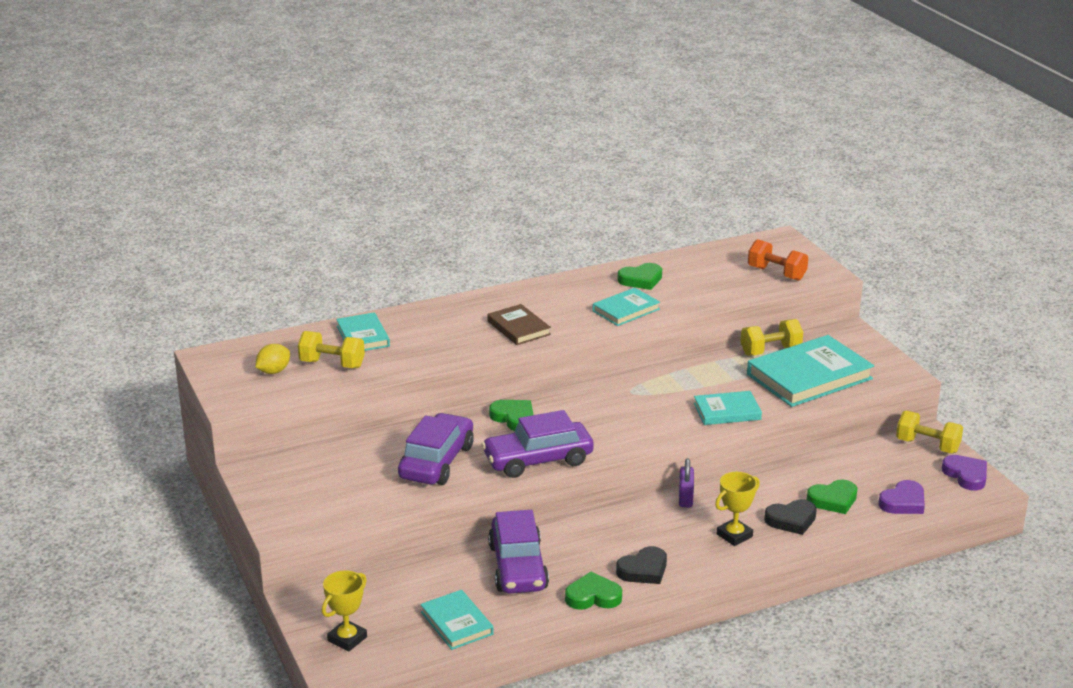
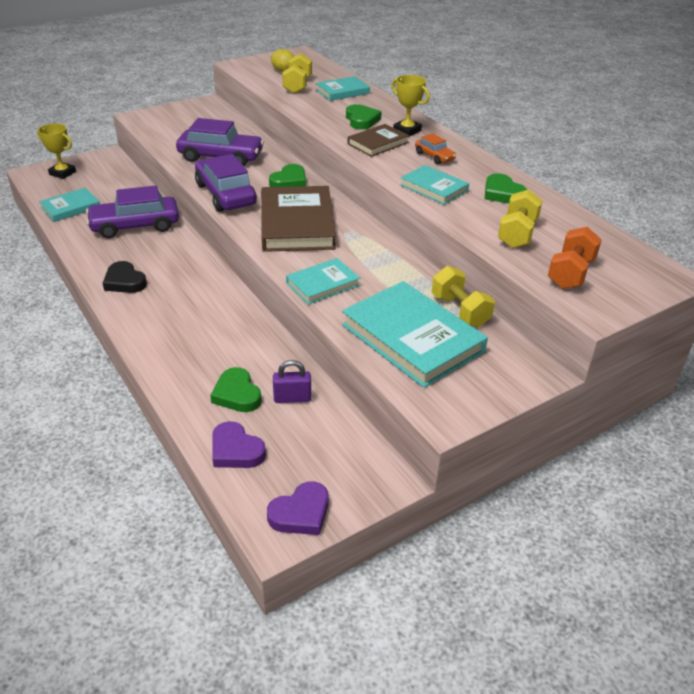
camera: 80 degrees right, 10 degrees up
(557, 302) = (434, 156): none -> orange car
(593, 596) = (92, 259): green heart -> green heart (361, 120)
(612, 418) = (297, 224): none -> brown book
(685, 498) = (234, 300): purple padlock -> purple padlock (292, 398)
(727, 411) = (323, 284): turquoise book -> turquoise book turned 75 degrees clockwise
(734, 535) = (173, 329): yellow trophy -> yellow trophy (407, 130)
(791, 520) = (199, 364): black heart -> none
(927, 446) = (363, 478): yellow dumbbell -> yellow dumbbell (517, 234)

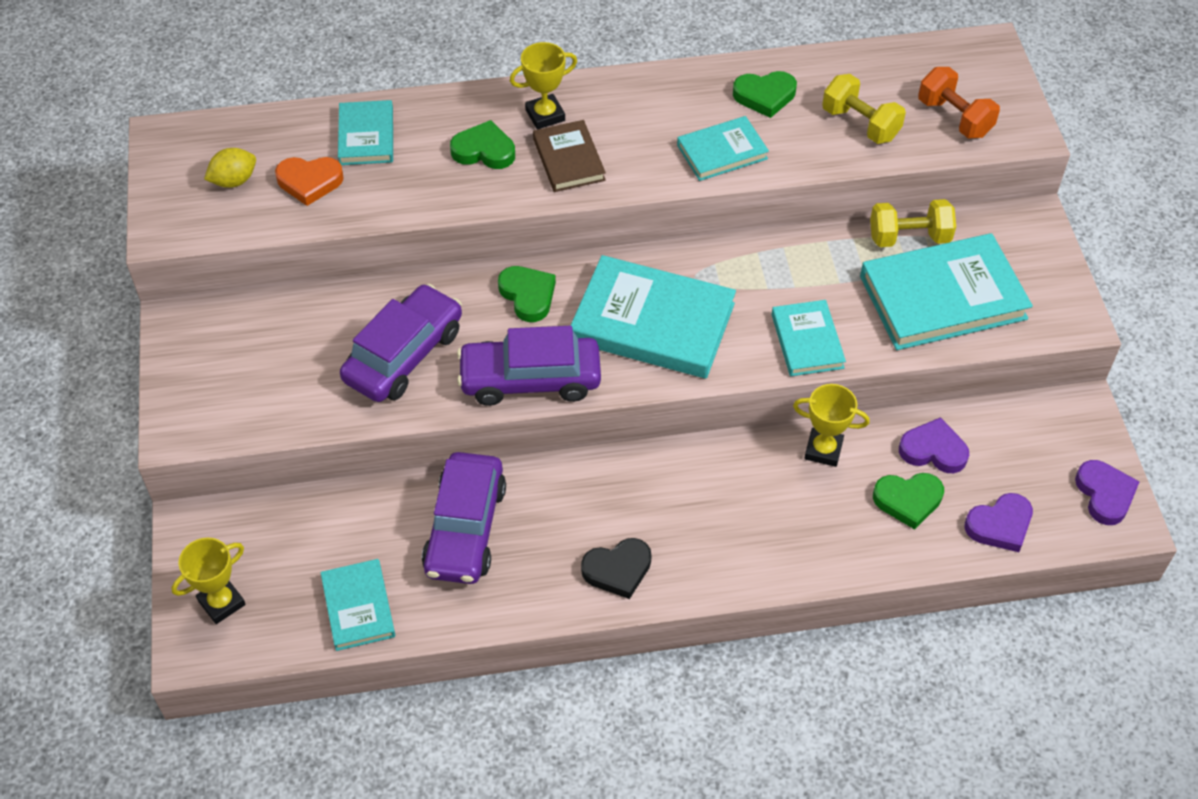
camera: 65 degrees left, 15 degrees up
(262, 344) = (823, 450): none -> yellow trophy
(292, 398) = (933, 450): purple padlock -> purple heart
(297, 86) = (309, 182): yellow dumbbell -> orange heart
(297, 224) = (652, 323): brown book -> turquoise book
(434, 156) = (637, 118): orange car -> none

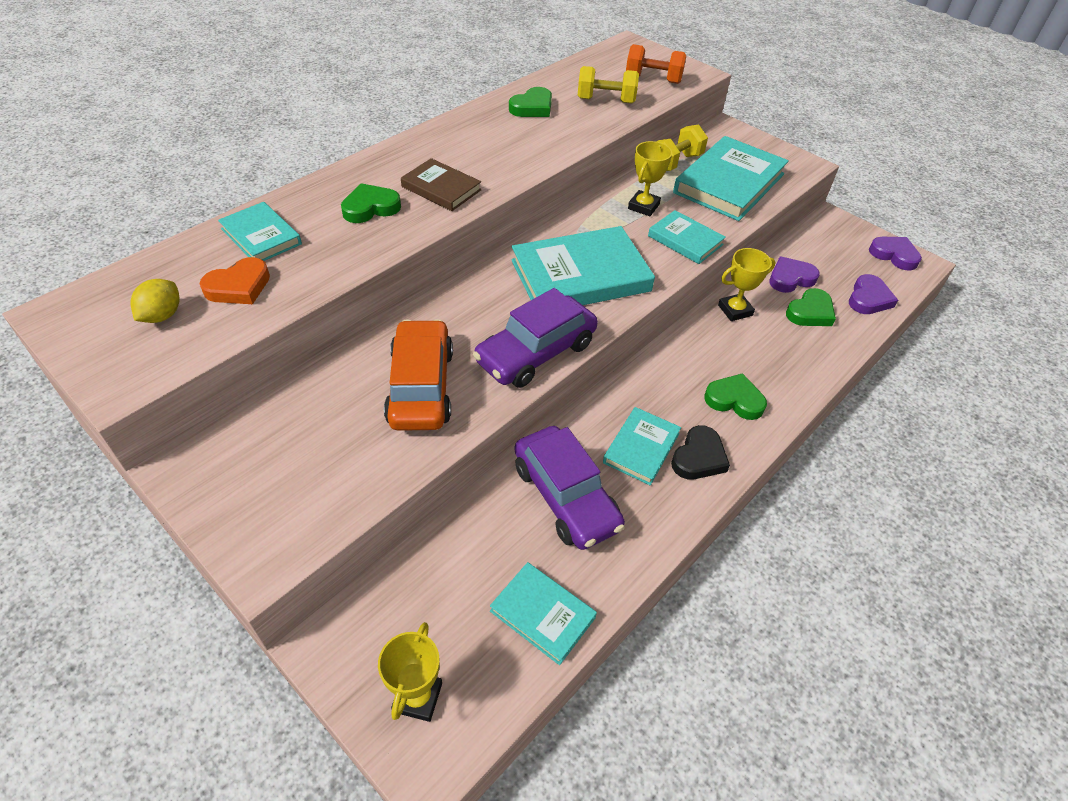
camera: 40 degrees left, 5 degrees down
(404, 355) = (421, 387): purple car -> orange car
(528, 295) = (476, 300): green heart -> green heart (734, 400)
(545, 115) = (395, 170): yellow trophy -> yellow trophy (643, 206)
(722, 152) = (540, 145): turquoise book -> turquoise book (641, 448)

